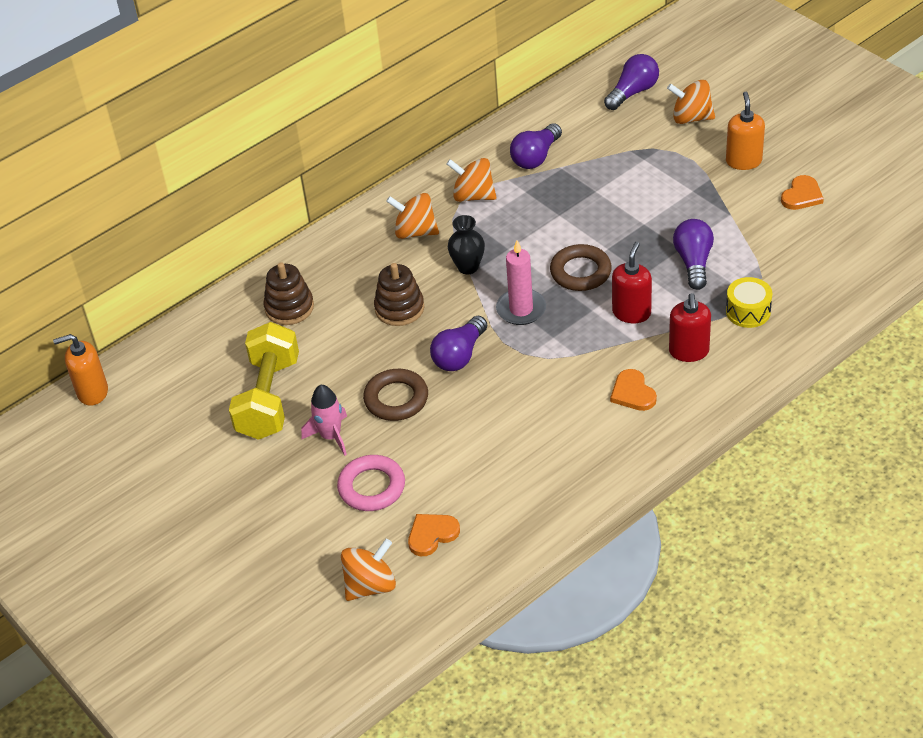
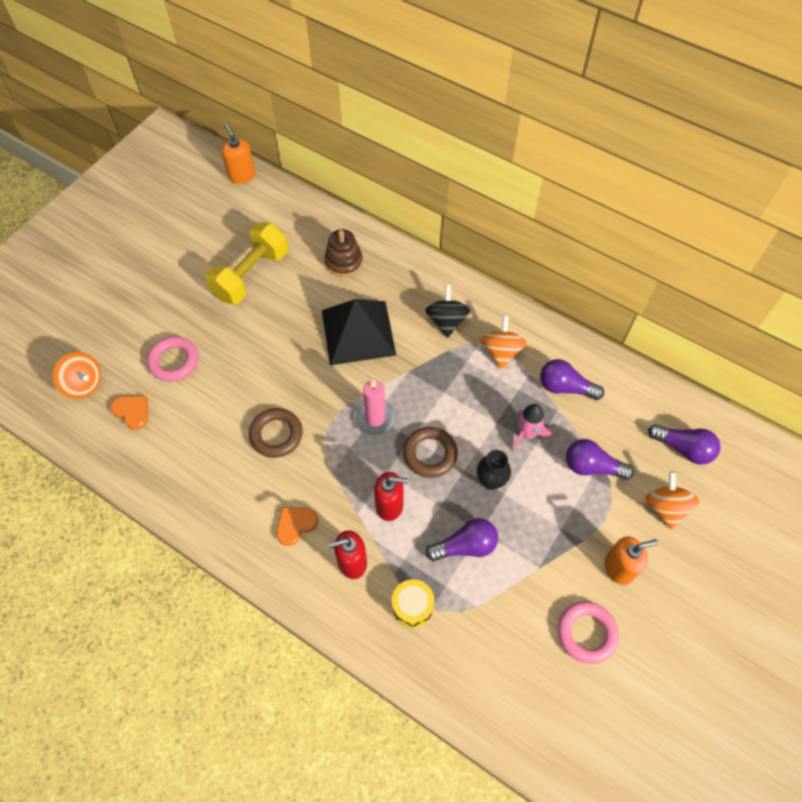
camera: 70 degrees right, 15 degrees up
(269, 398) = (251, 275): yellow dumbbell -> yellow dumbbell turned 45 degrees counterclockwise
(331, 436) = (220, 323): pink rocket -> pink rocket (526, 434)
(396, 399) = (262, 354): brown ring -> brown ring (276, 435)
(399, 308) = (358, 332): brown stacking toy -> black pyramid
(415, 232) = (446, 321): orange spinning top -> black spinning top
(459, 355) = (315, 386): purple light bulb -> purple light bulb (592, 467)
(468, 267) = (415, 368): black vase -> black vase (490, 481)
(802, 195) = (586, 633): orange heart -> pink ring

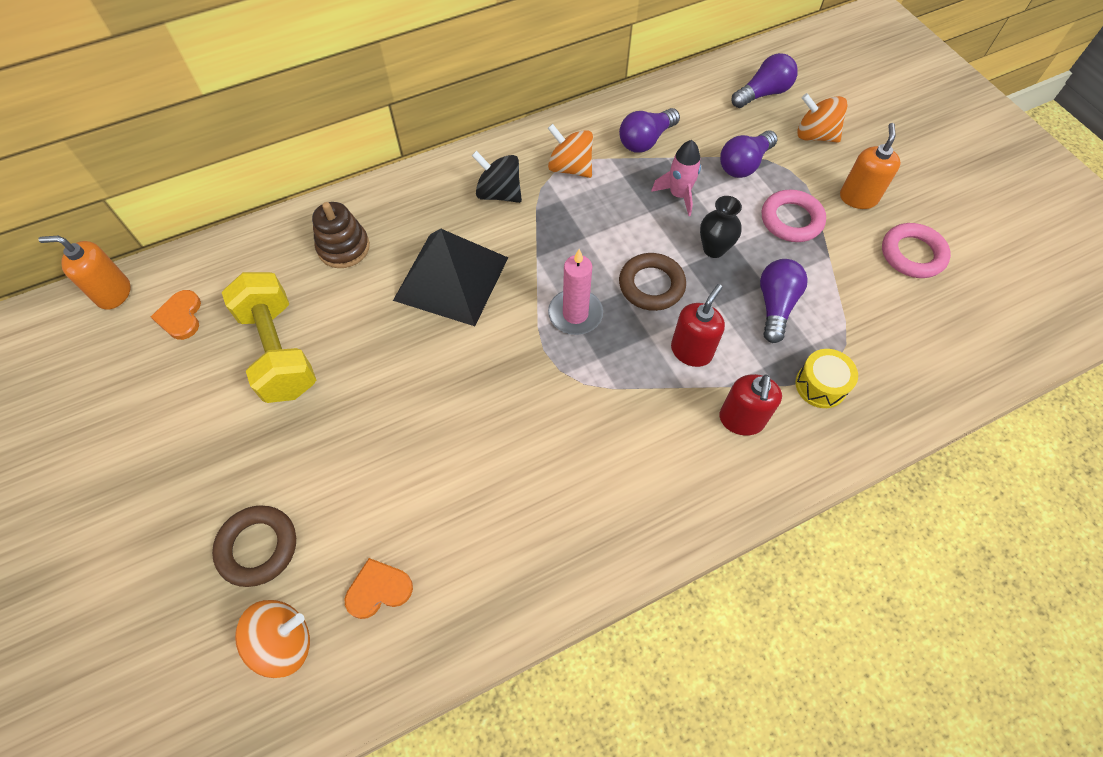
camera: 60 degrees left, 0 degrees up
(174, 361) = (338, 500): pink ring -> pink ring (791, 220)
(276, 435) = (531, 425): brown ring -> brown ring (258, 547)
(295, 525) = (664, 458): orange heart -> orange heart (181, 316)

